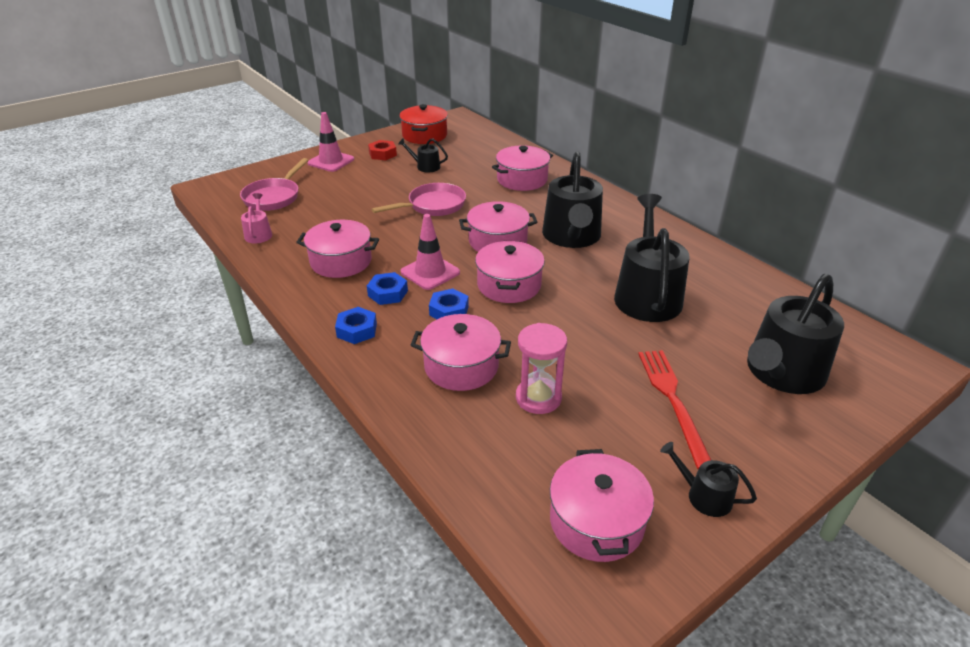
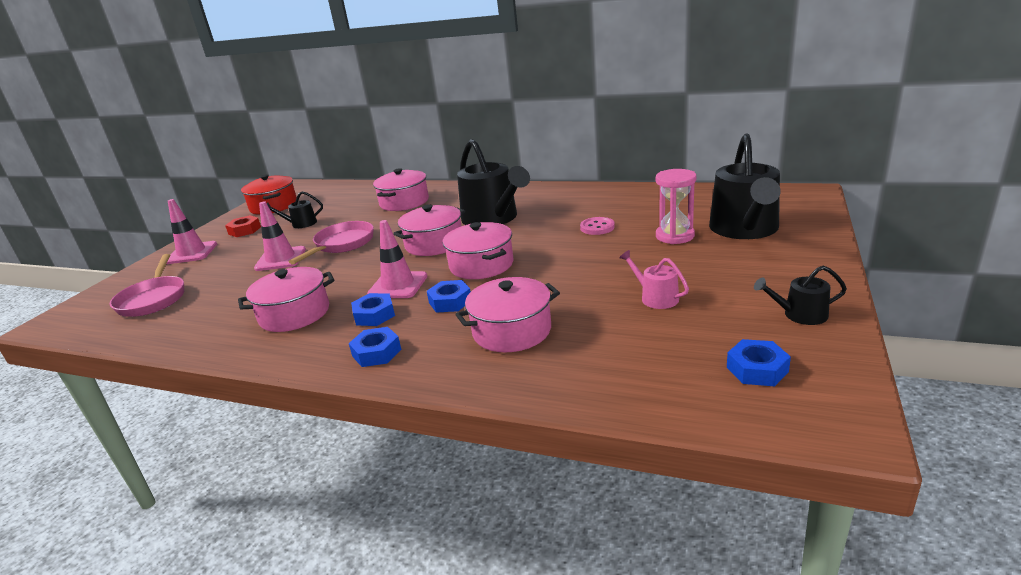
camera: 30 degrees left, 10 degrees down
(259, 234) = (168, 331): pink watering can -> pink watering can (655, 297)
(379, 199) = (280, 259): none -> pink traffic cone
(538, 398) = (604, 319): pink hourglass -> pink hourglass (675, 236)
(596, 521) = (757, 369): pink pot -> blue nut
(647, 295) = (597, 227): black watering can -> pink button
(672, 400) = (701, 275): red fork -> none

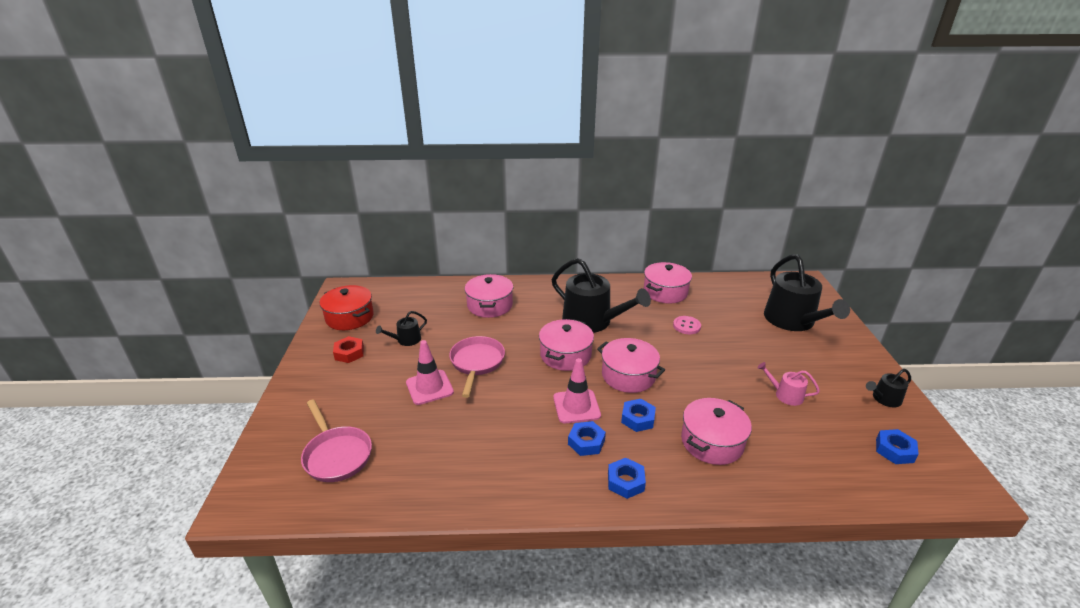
camera: 25 degrees left, 5 degrees up
(192, 253) = (317, 389): pink traffic cone -> none
(294, 314) = (510, 451): pink pot -> pink pot (665, 292)
(675, 236) = (750, 331): pink hourglass -> none

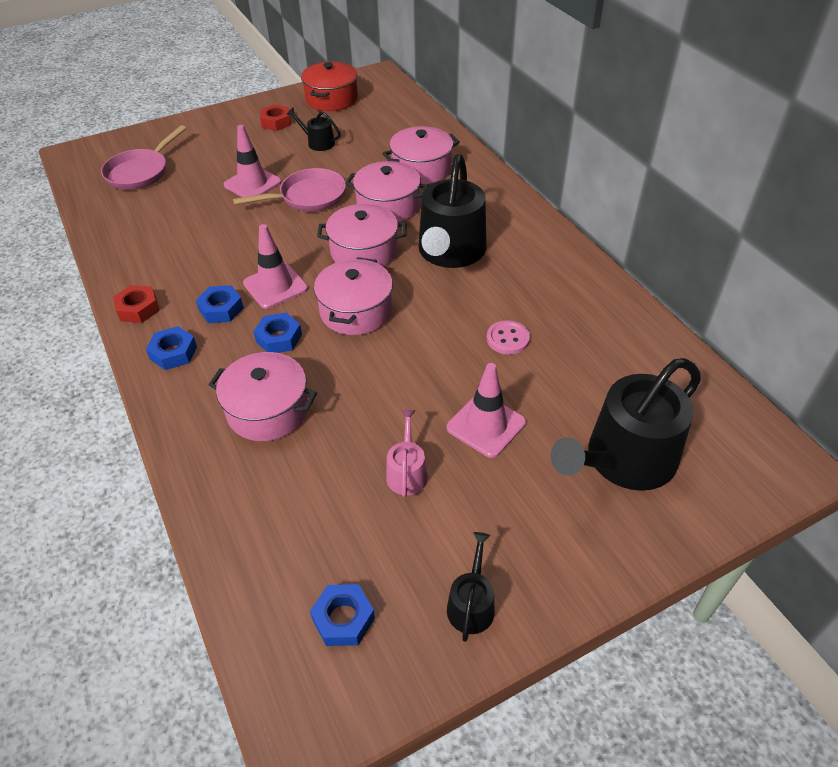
camera: 65 degrees right, 15 degrees up
(554, 494) = (138, 309): none -> red nut
(665, 292) = (582, 299): pink pot -> pink pot (388, 206)
(755, 355) = (486, 425): none -> pink traffic cone
(884, 399) = (471, 604): black watering can -> black watering can turned 60 degrees clockwise

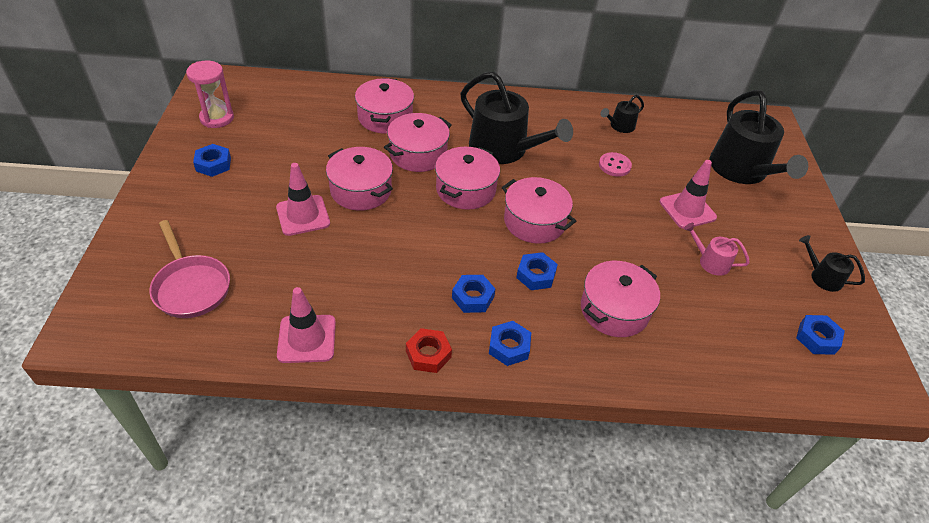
camera: 65 degrees left, 0 degrees up
(275, 286) = (468, 254): pink traffic cone -> pink traffic cone (307, 339)
(276, 122) = (213, 164): red nut -> blue nut
(308, 197) = (361, 190): pink pan -> pink pot
(318, 142) = (281, 153): black watering can -> black watering can (620, 126)
(331, 99) = (217, 118): red pot -> pink hourglass

